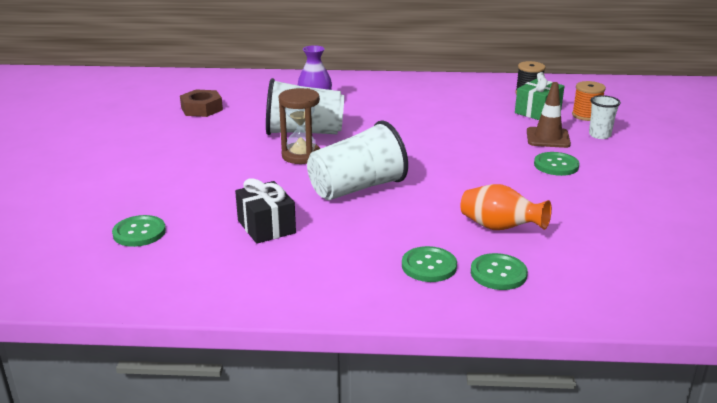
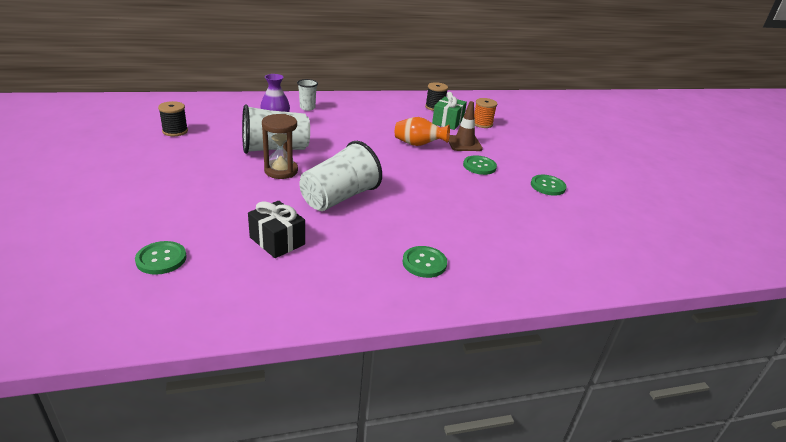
camera: 20 degrees left, 5 degrees up
(201, 109) = (175, 131): brown nut -> black spool
(498, 273) = (478, 263): green button -> green button (547, 186)
(499, 228) = (462, 223): orange vase -> orange vase (418, 144)
(599, 135) = (498, 139): white cup -> white cup (307, 108)

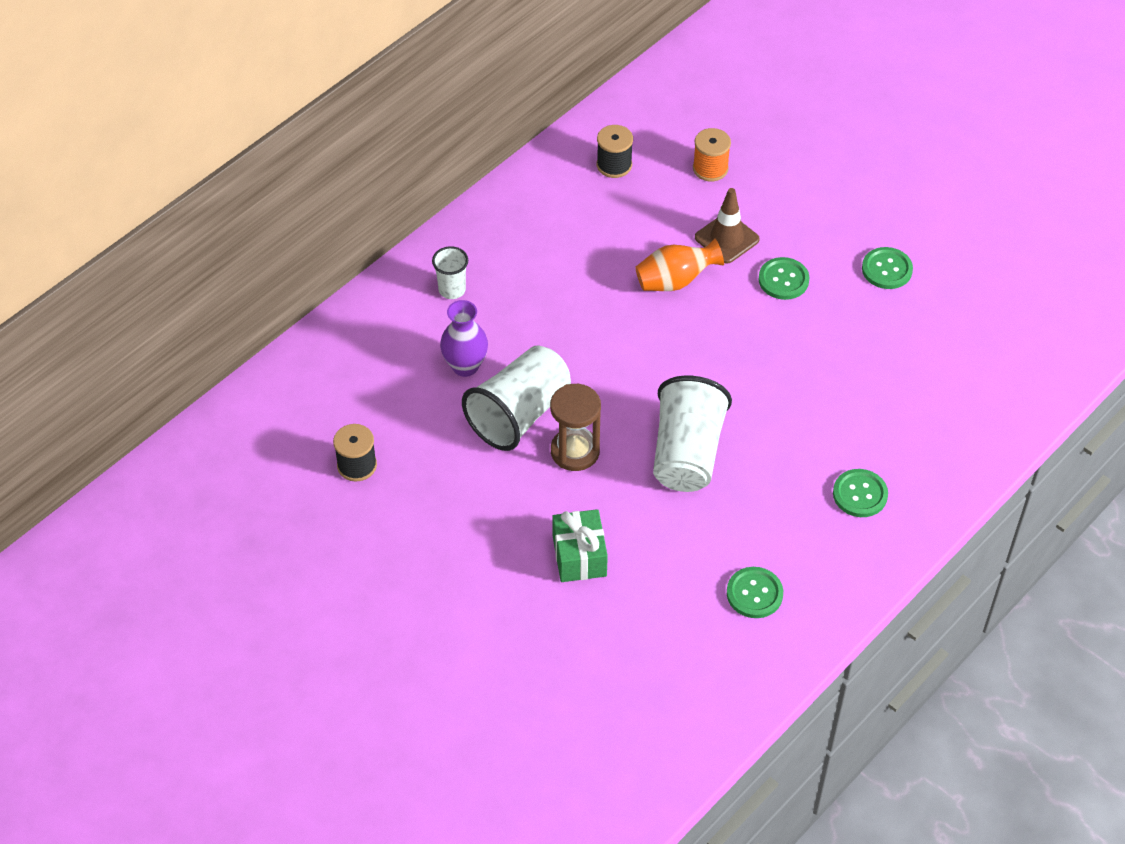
camera: 30 degrees left, 20 degrees up
(161, 259) = (620, 662): green button -> green button (754, 594)
(277, 241) = (696, 563): black gift -> none
(448, 122) = (664, 196): green gift -> green gift (579, 556)

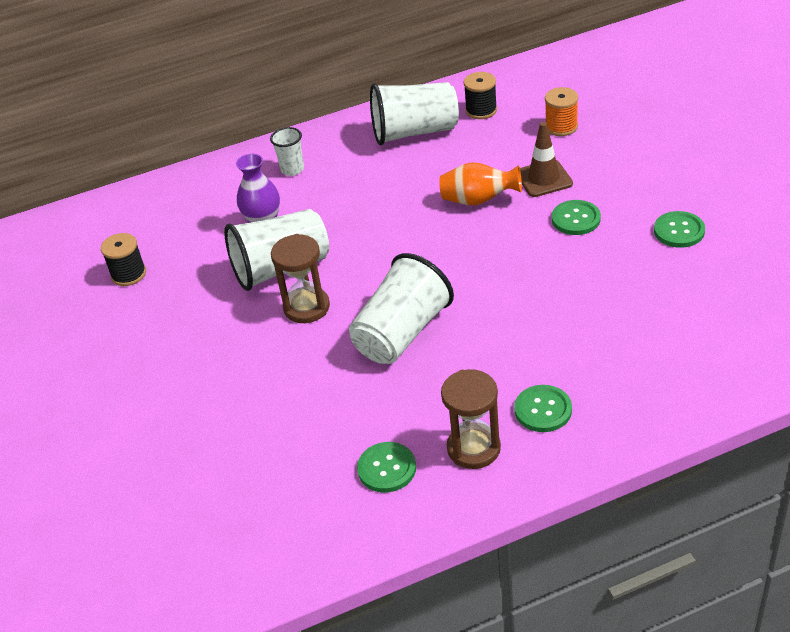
camera: 30 degrees right, 10 degrees down
(558, 210) = (414, 132): none -> white cup
(579, 556) = (252, 391): green gift -> none
(820, 550) = (473, 448): none -> brown hourglass

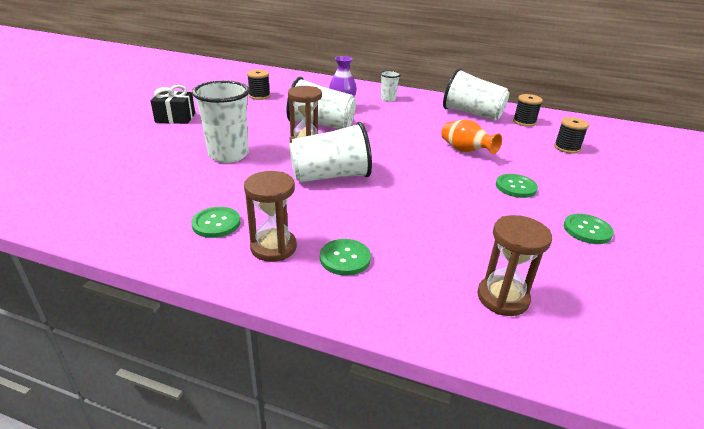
camera: 35 degrees right, 10 degrees down
(90, 386) = (175, 118): none -> black gift
(255, 387) = (228, 155): none -> white cup
(543, 179) = (521, 161): brown traffic cone -> none
(561, 127) = (567, 148): orange spool -> black spool
(691, 350) = (502, 298): none -> brown hourglass

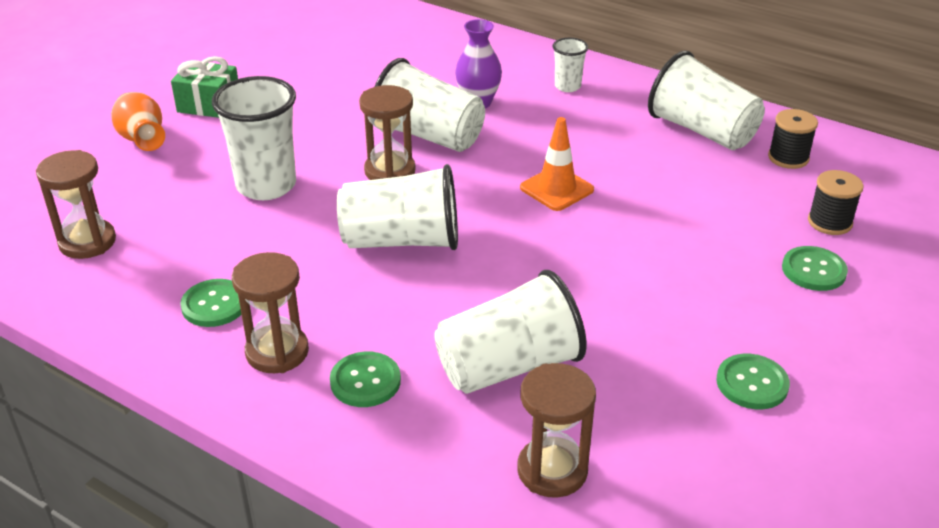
camera: 15 degrees right, 5 degrees up
(108, 195) = (87, 242): none -> brown hourglass
(175, 118) = (209, 105): black gift -> green gift
(259, 96) = (352, 65): black spool -> none
(410, 144) = (556, 189): none -> orange traffic cone
(436, 238) = (509, 366): none -> white cup
(465, 151) = (643, 212): orange vase -> orange vase (142, 140)
(516, 187) = (686, 292): green button -> green button (813, 270)

